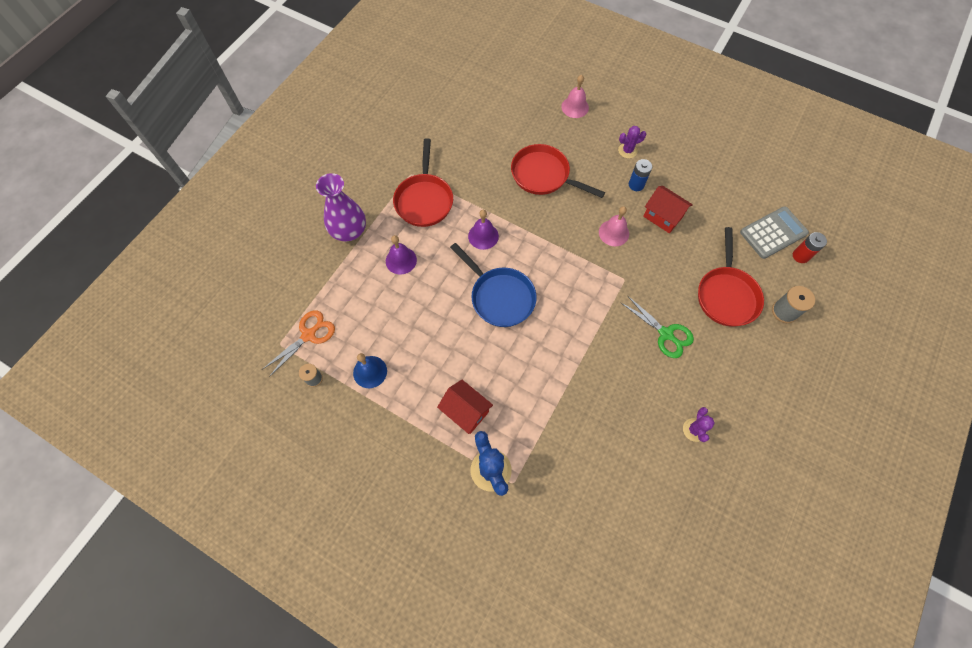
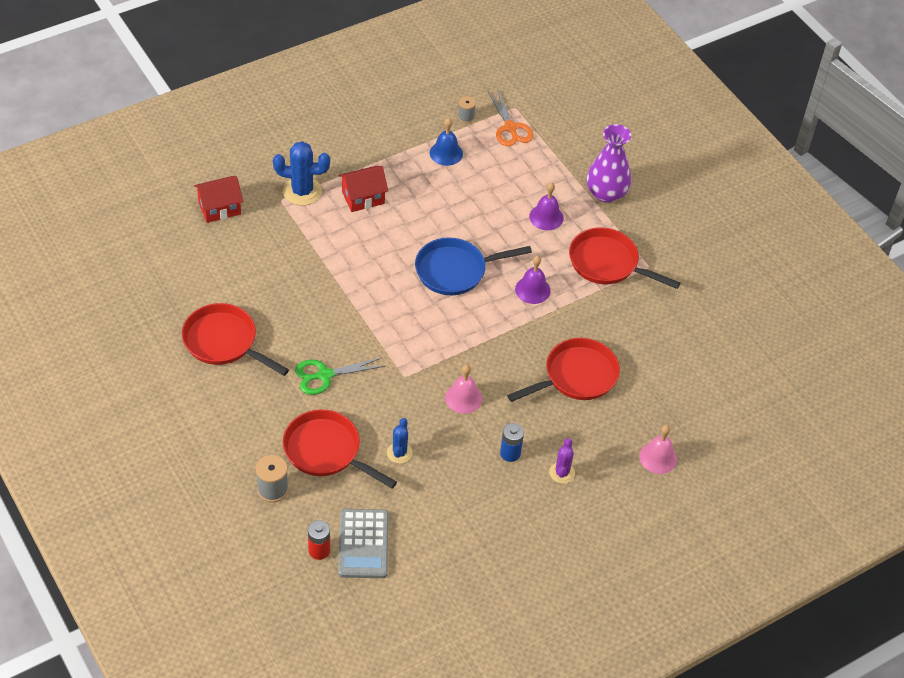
camera: 115 degrees right, 15 degrees down
(662, 216) = (453, 453): red house -> red house (219, 208)
(689, 248) = (399, 453): none -> blue cactus
(694, 430) = (224, 342): purple cactus -> red pan

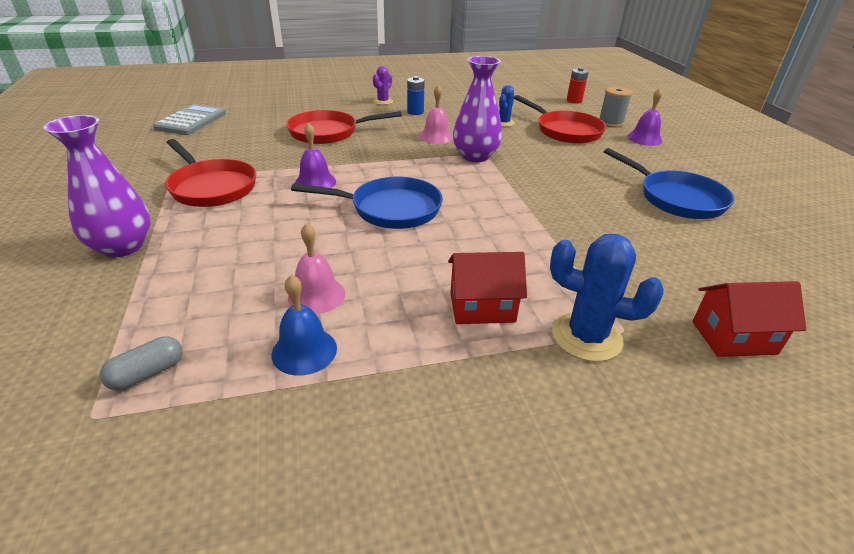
camera: 160 degrees left, 15 degrees down
(224, 342) = (676, 198): red pan -> blue pan
(324, 375) = (563, 164): green scissors -> none
(363, 544) = (542, 99): grey calculator -> grey calculator (191, 121)
(412, 368) = (475, 156): none -> purple vase
(466, 117) = (210, 418): grey spool -> none
(510, 128) = (147, 373): orange scissors -> grey capsule
(546, 217) = (232, 237): purple bell -> purple bell (644, 139)
(658, 457) = (307, 97): pink bell -> pink bell (316, 295)

